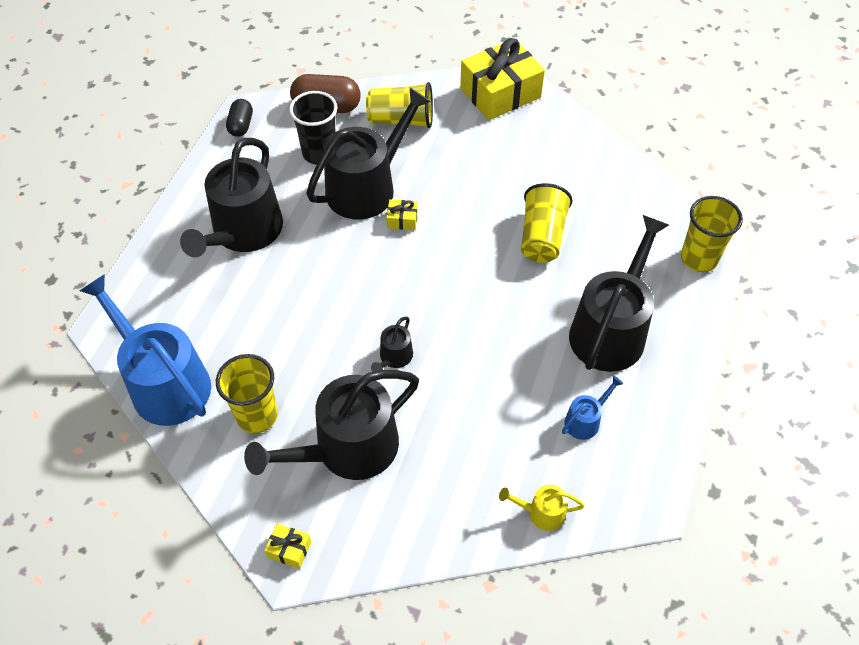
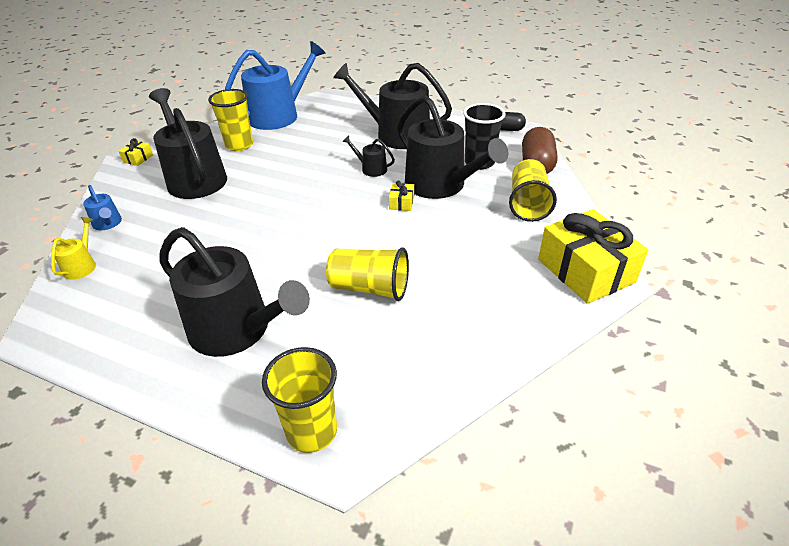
camera: 95 degrees right, 15 degrees down
(394, 357) = (261, 197): black watering can -> black watering can (371, 169)
(585, 420) = (147, 300): blue watering can -> blue watering can (108, 223)

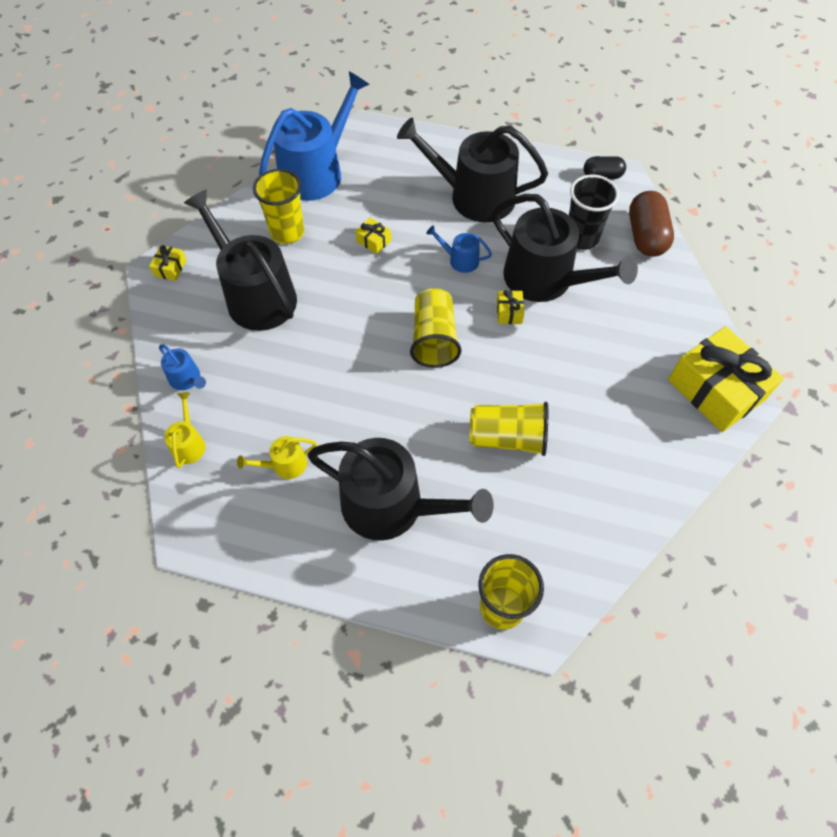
camera: 10 degrees left, 20 degrees up
(155, 288) = (285, 465): none -> yellow watering can
(305, 154) = (373, 241): none -> yellow gift
(371, 169) = (460, 260): black watering can -> blue watering can
(527, 204) = (645, 299): yellow cup -> yellow cup (434, 339)

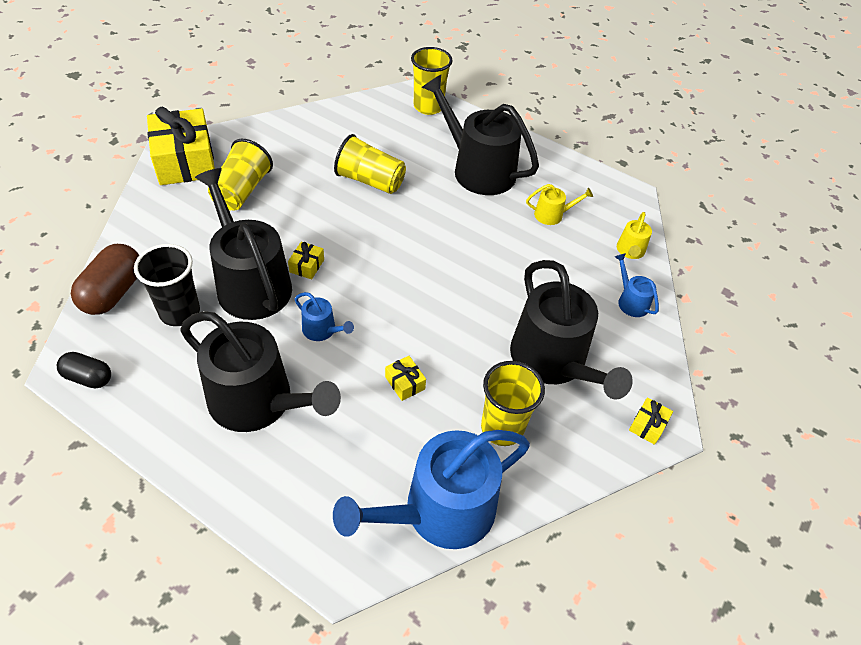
camera: 165 degrees left, 10 degrees down
(434, 339) = (390, 265): yellow cup -> yellow cup (242, 191)

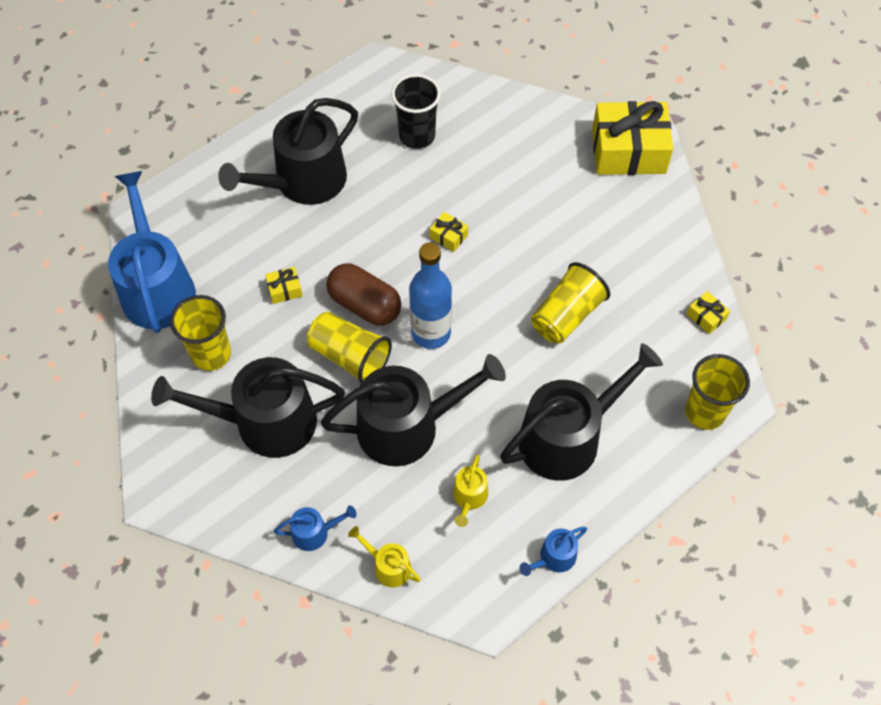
camera: 110 degrees right, 10 degrees up
(88, 377) = (365, 76): black capsule -> none
(113, 292) = (453, 92): brown capsule -> brown capsule (365, 305)
(242, 191) = (571, 195): yellow cup -> yellow cup (349, 356)
(250, 283) = (438, 189): black watering can -> black watering can (408, 426)
(322, 330) = (364, 237): blue watering can -> blue watering can (554, 558)
(416, 261) = (431, 333): none -> blue bottle
(647, 425) = (166, 481): yellow gift -> yellow gift (706, 317)

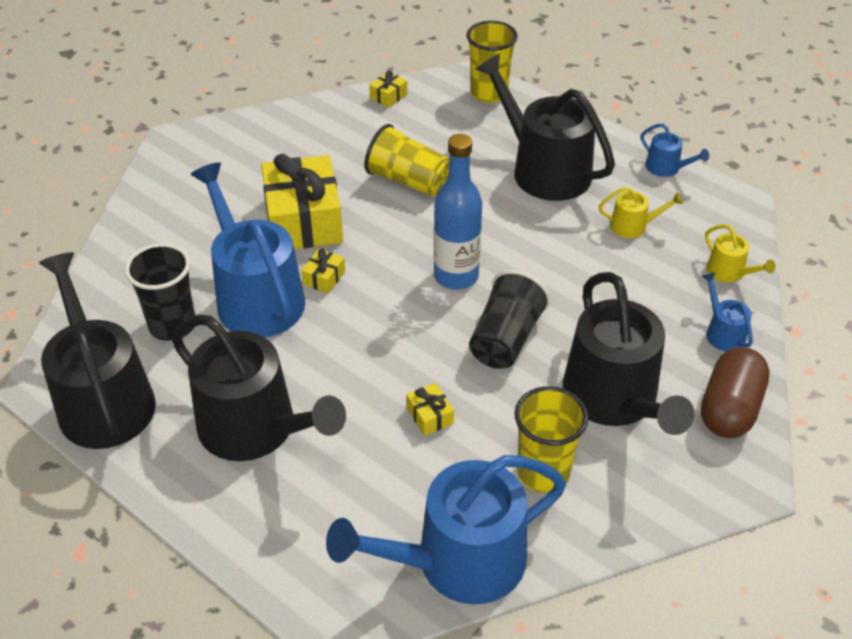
camera: 100 degrees left, 15 degrees down
(349, 356) = (506, 339): yellow cup -> black cup
(365, 305) = (433, 336): brown capsule -> brown capsule (729, 408)
(388, 566) = (729, 272): yellow watering can -> yellow watering can turned 60 degrees counterclockwise
(408, 426) = (574, 279): black watering can -> black watering can (103, 399)
(436, 189) = (255, 297): none -> blue watering can
(628, 151) = (189, 154): yellow gift -> yellow gift (303, 220)

